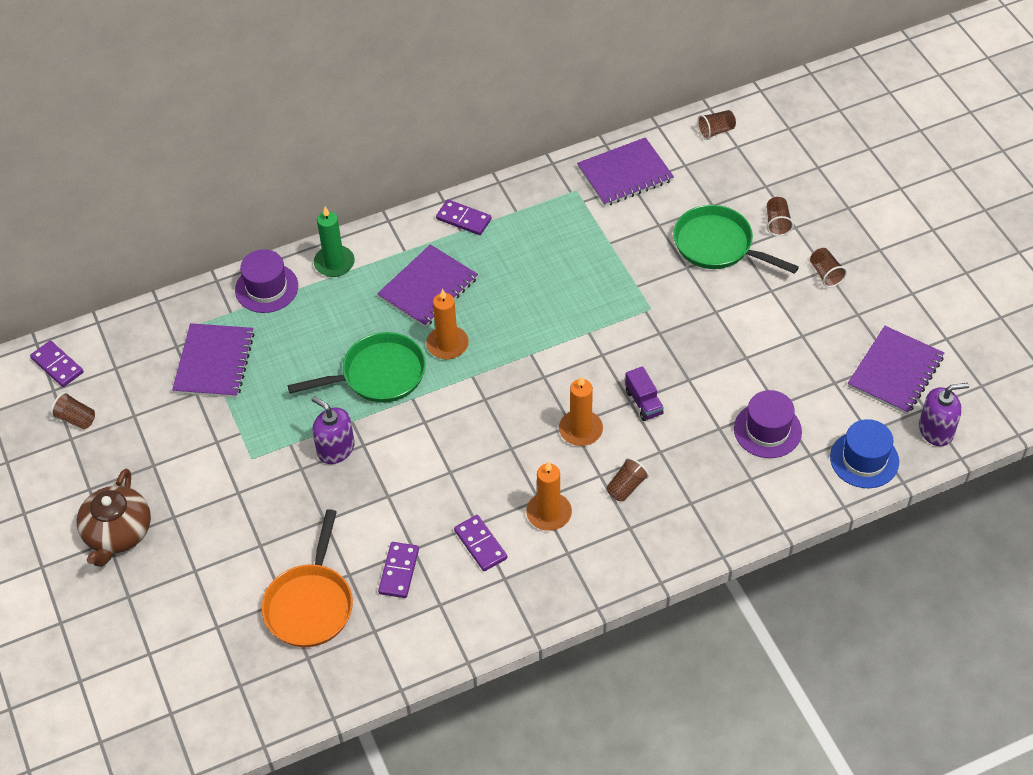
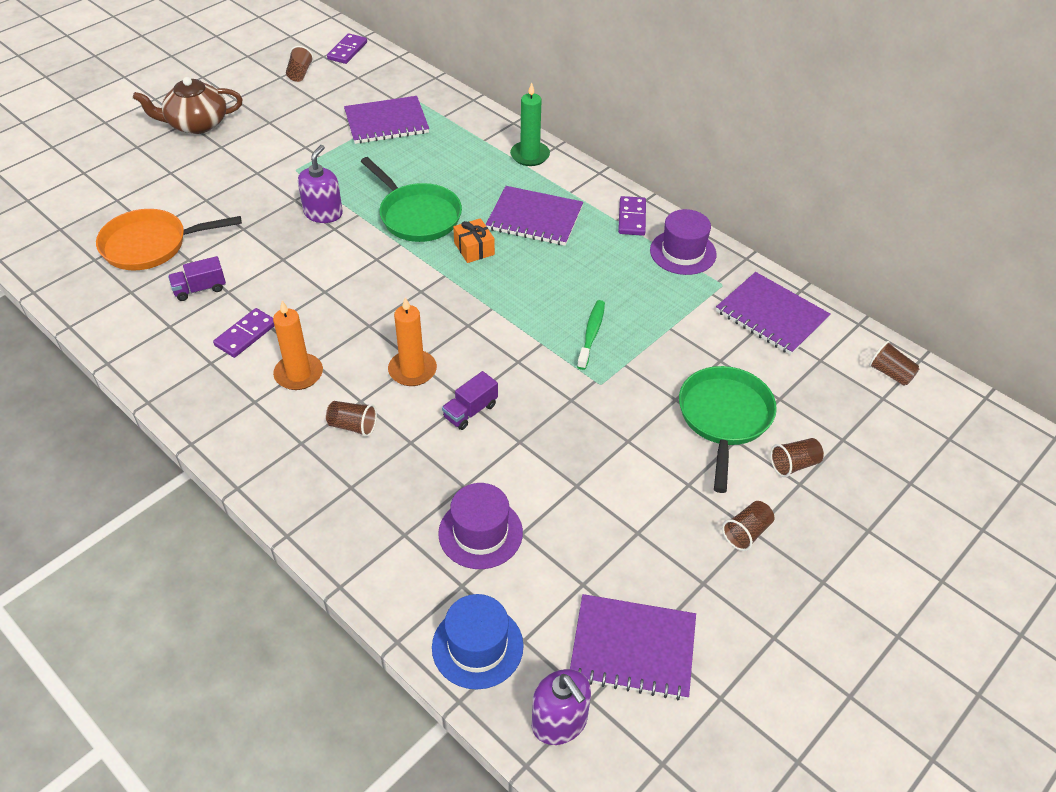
camera: 65 degrees right, 5 degrees down
(266, 288) = (480, 127): purple hat -> purple hat (683, 252)
(398, 571) = (200, 289): purple domino -> purple truck
(447, 344) = (474, 249): orange candle -> orange gift
(593, 295) = (591, 334): none -> green toothbrush

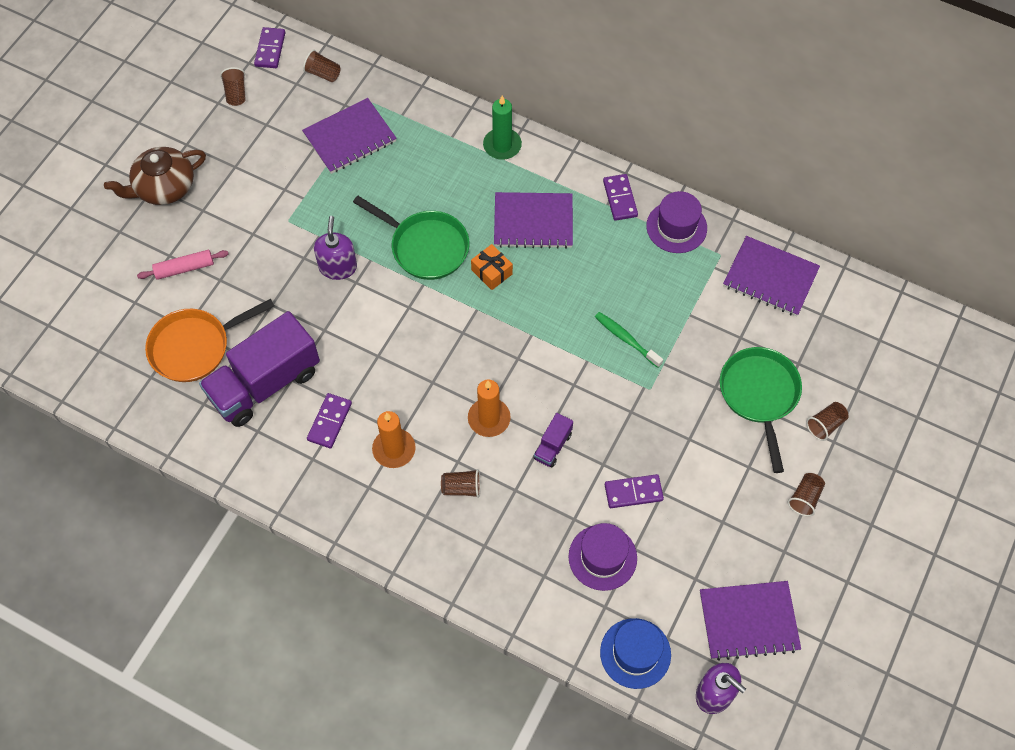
camera: 15 degrees left, 15 degrees up
(178, 184) = (184, 268): none -> pink rolling pin
(200, 289) = (265, 383): purple truck -> purple truck, size x2.34
(543, 476) = (633, 492): none -> purple domino
(591, 334) = (626, 339): green toothbrush -> green toothbrush turned 45 degrees counterclockwise
(890, 373) = (880, 313): brown cup -> brown cup (323, 73)

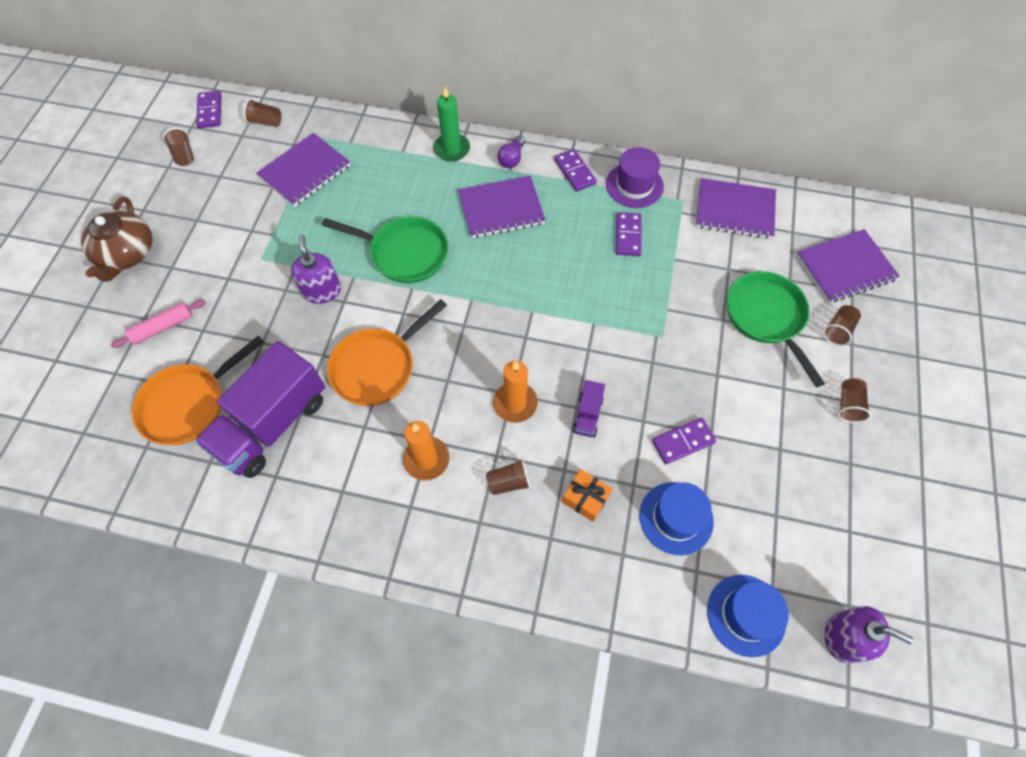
camera: 15 degrees left, 0 degrees up
(164, 187) = (127, 254): brown teapot -> brown teapot turned 45 degrees counterclockwise
(329, 421) = (351, 447): purple domino -> purple domino (628, 236)
(371, 353) = (377, 367): none -> orange pan
(491, 272) = (475, 262): orange gift -> orange gift (585, 498)
(560, 170) = (512, 159): none -> purple light bulb
(602, 557) = (676, 518): purple hat -> blue hat
(626, 339) = (623, 295): green toothbrush -> none
(748, 621) = (845, 546): purple notebook -> purple notebook (845, 267)

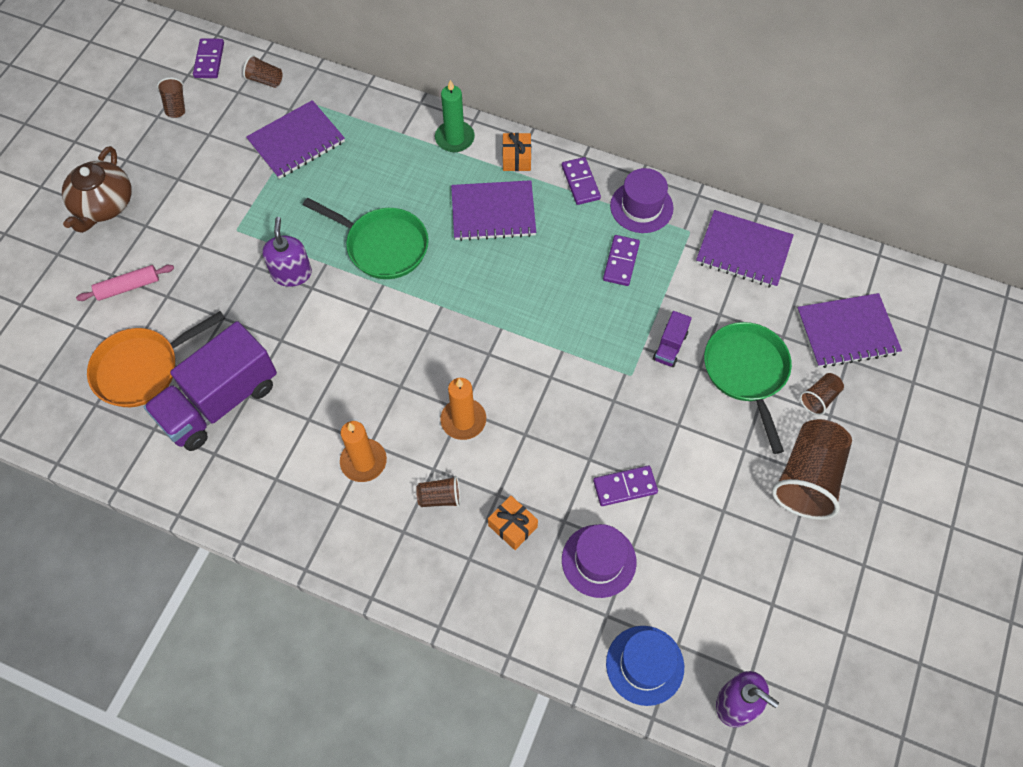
camera: 10 degrees right, 0 degrees up
(377, 367) = (333, 361): orange pan -> none
(512, 159) = (516, 158): purple light bulb -> orange gift
(587, 415) = (534, 444): purple truck -> purple truck (670, 346)
(676, 518) = (598, 560): blue hat -> purple hat
(848, 405) = (807, 478): brown cup -> brown cup, size x2.11

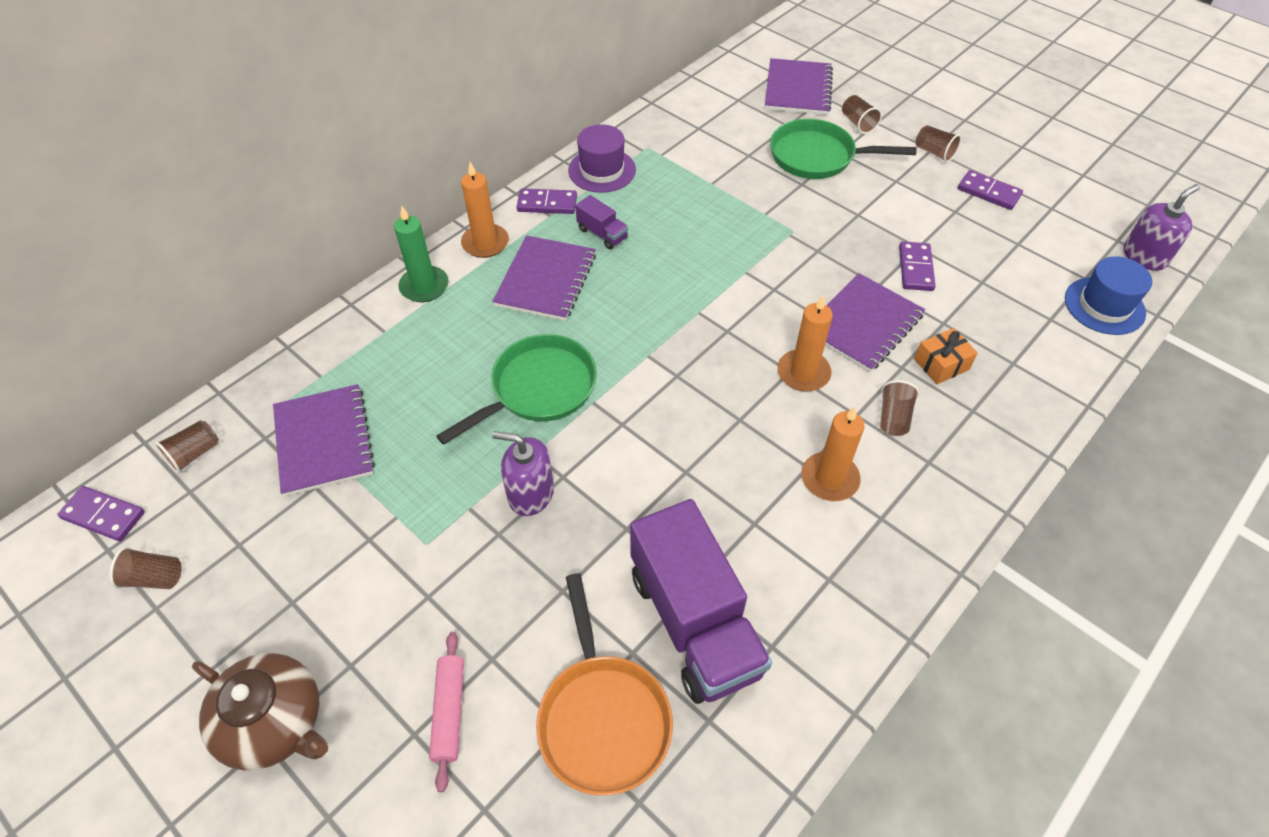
camera: 70 degrees left, 10 degrees down
(516, 158) = (485, 243): orange gift -> orange candle
(598, 560) = (992, 309): purple hat -> none
(621, 262) = (659, 202): purple domino -> purple domino (988, 192)
(670, 346) = (771, 196): purple truck -> purple truck (602, 234)
(743, 251) = (687, 121): purple notebook -> purple notebook (863, 324)
(807, 478) = (934, 153): brown cup -> brown cup, size x0.47

